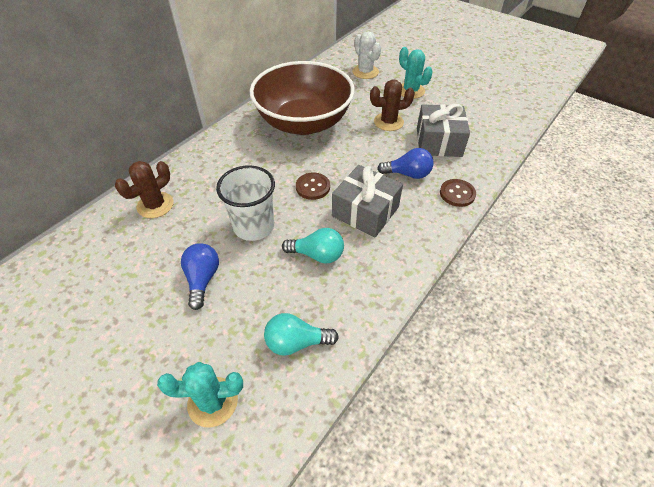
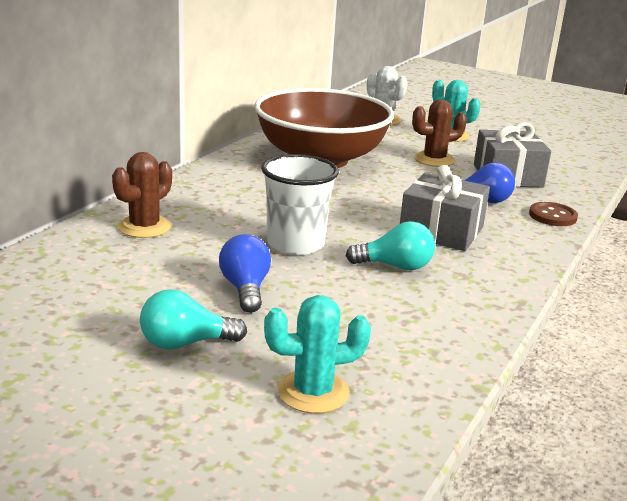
camera: 10 degrees left, 25 degrees down
(296, 342) = (404, 338): turquoise light bulb -> turquoise light bulb (185, 343)
(313, 187) = (360, 211): brown button -> none

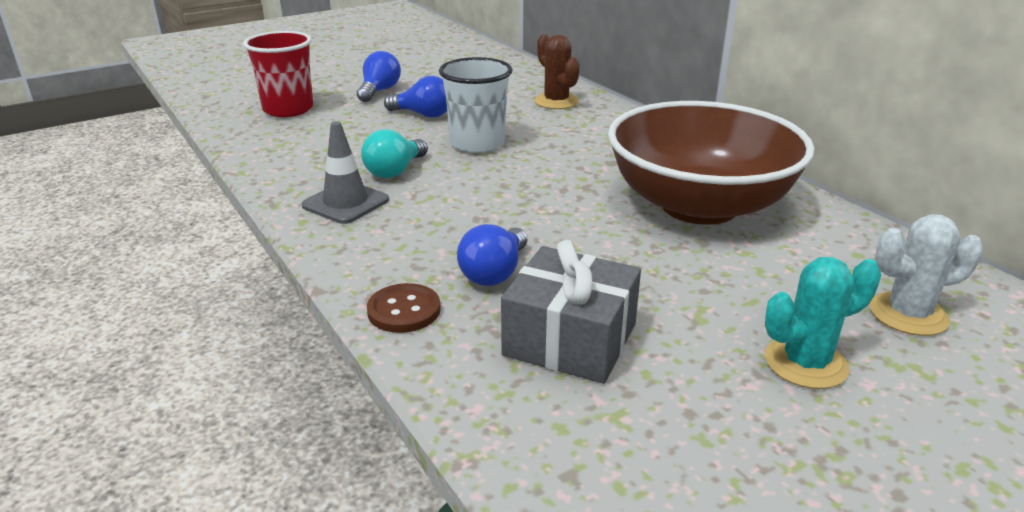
camera: 120 degrees right, 5 degrees up
(185, 343) = (379, 91): turquoise light bulb -> blue light bulb
(313, 392) = (288, 109): turquoise cactus -> red cup
(434, 160) = (671, 294): brown cactus -> none
(441, 231) = (439, 215): grey gift -> none
(474, 270) = (345, 203): none -> grey traffic cone

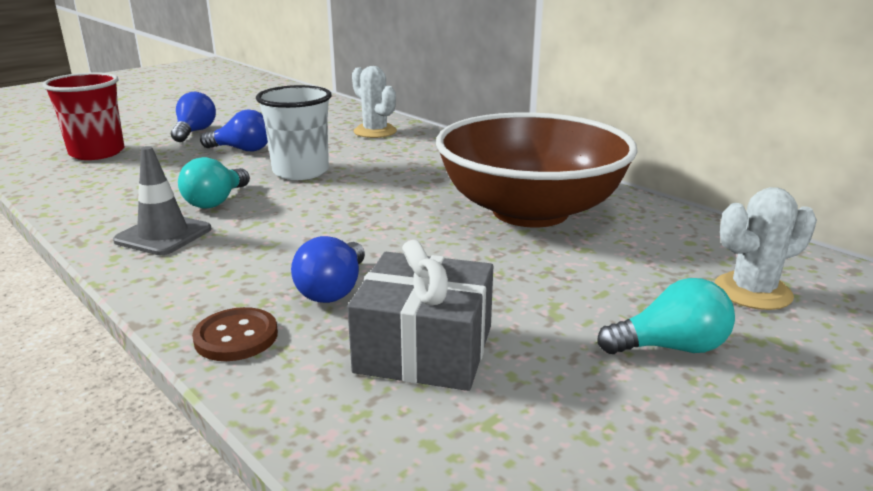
camera: 10 degrees left, 5 degrees down
(556, 101) = (375, 131): brown cactus -> white cactus
(805, 363) = (670, 347): turquoise cactus -> turquoise light bulb

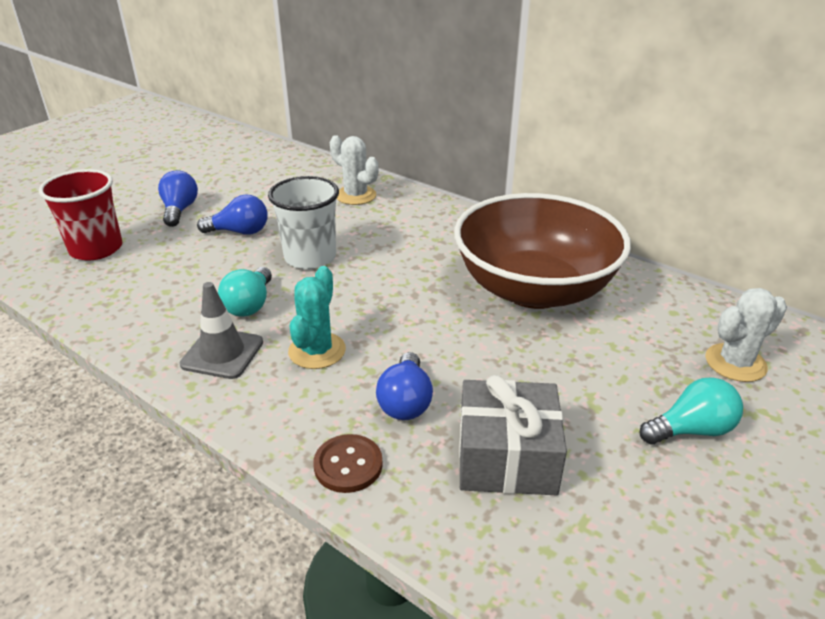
camera: 10 degrees left, 10 degrees up
(262, 241) = (317, 351): none -> turquoise cactus

